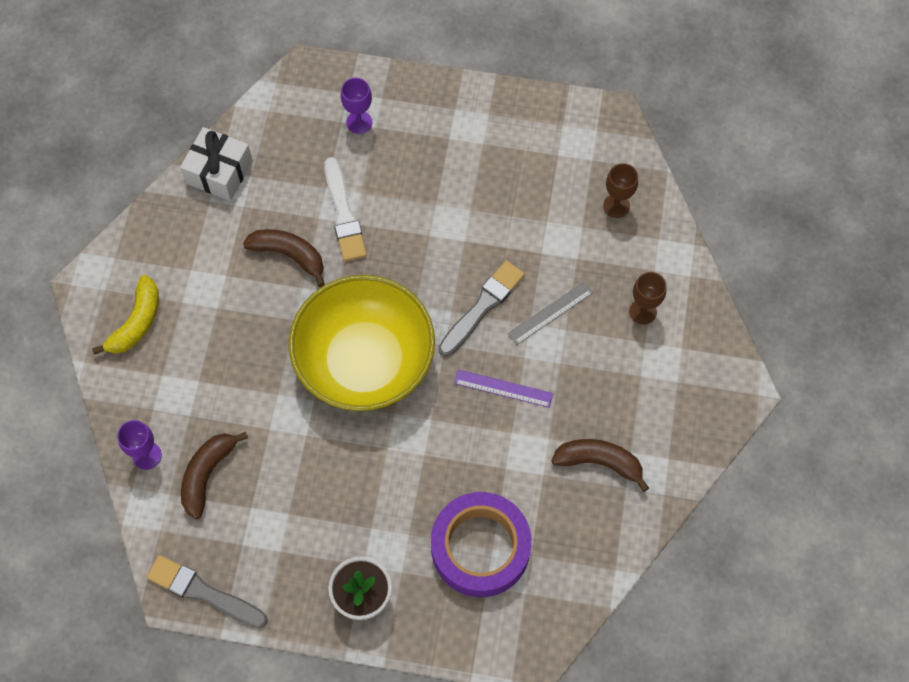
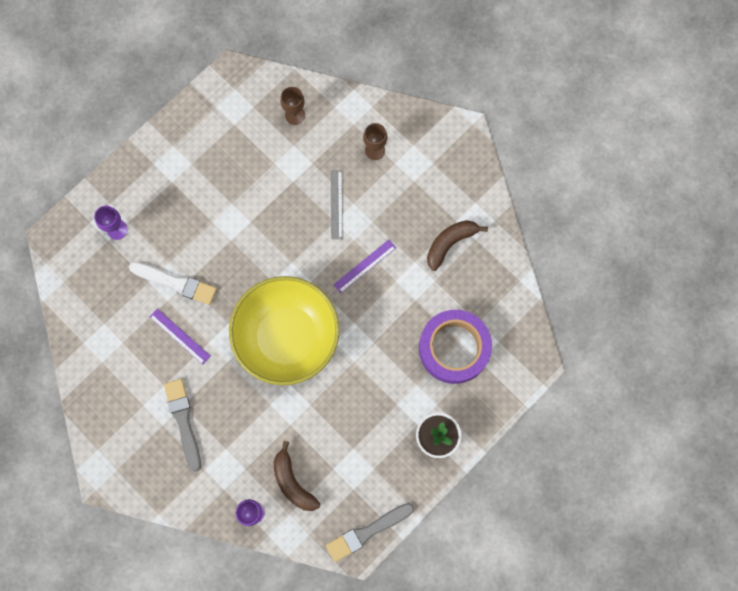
camera: 55 degrees left, 10 degrees up
(137, 322) = (155, 463): yellow banana -> none
(219, 172) = (85, 342): white gift -> none
(289, 255) = (180, 336): brown banana -> purple ruler
(482, 307) = (303, 241): grey brush -> grey brush (183, 421)

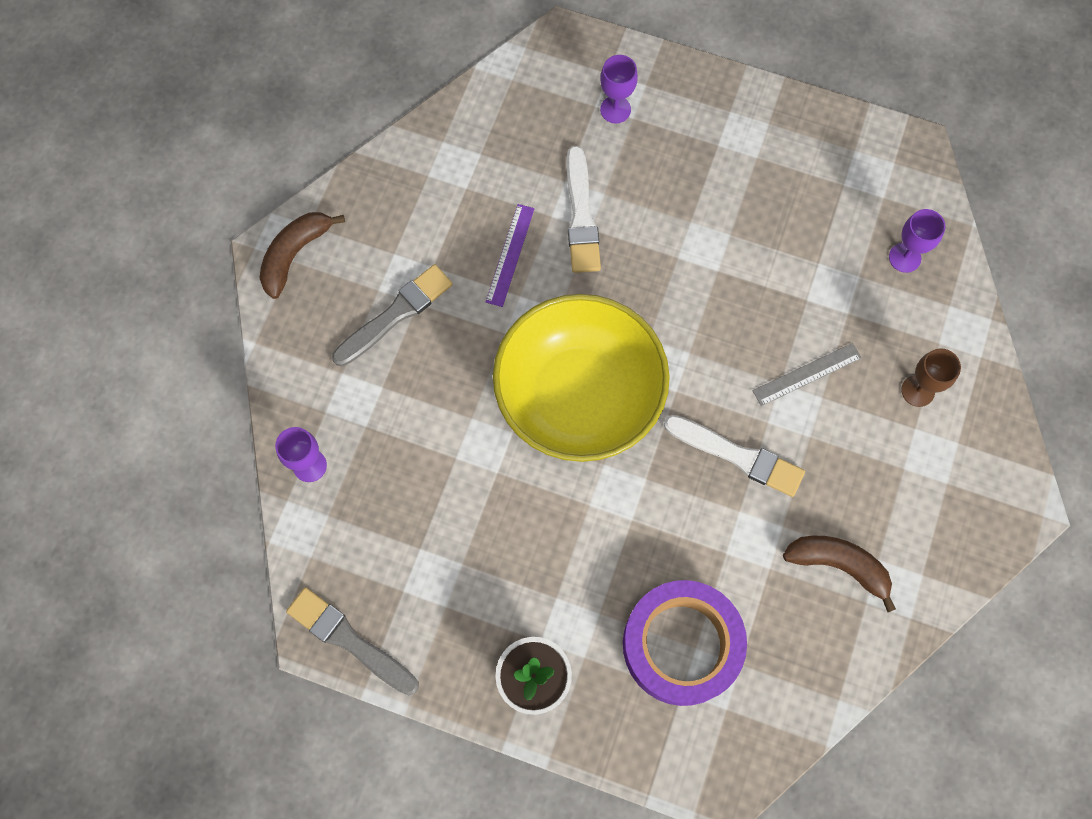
camera: 65 degrees right, 5 degrees down
(293, 482) = (375, 500): brown banana -> brown banana (295, 255)
(295, 115) = (904, 257): brown goblet -> purple goblet
(364, 266) = (737, 456): purple ruler -> white brush

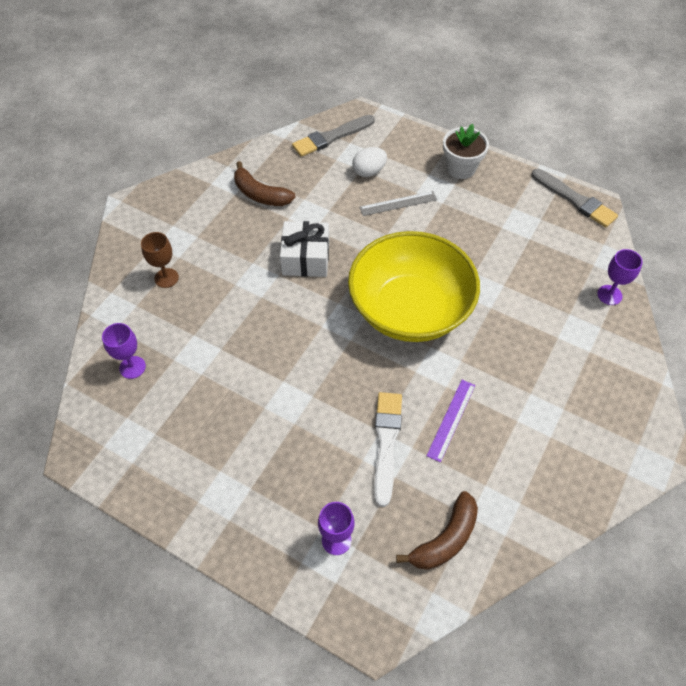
camera: 170 degrees left, 15 degrees down
(295, 255) = (637, 449): brown banana -> brown banana (445, 539)
(395, 314) = (548, 387): grey brush -> grey brush (331, 137)
(681, 645) = (369, 171): purple tape -> white egg
(737, 456) = (306, 258): white brush -> white gift
(807, 374) = (240, 299): grey ruler -> grey ruler (398, 203)

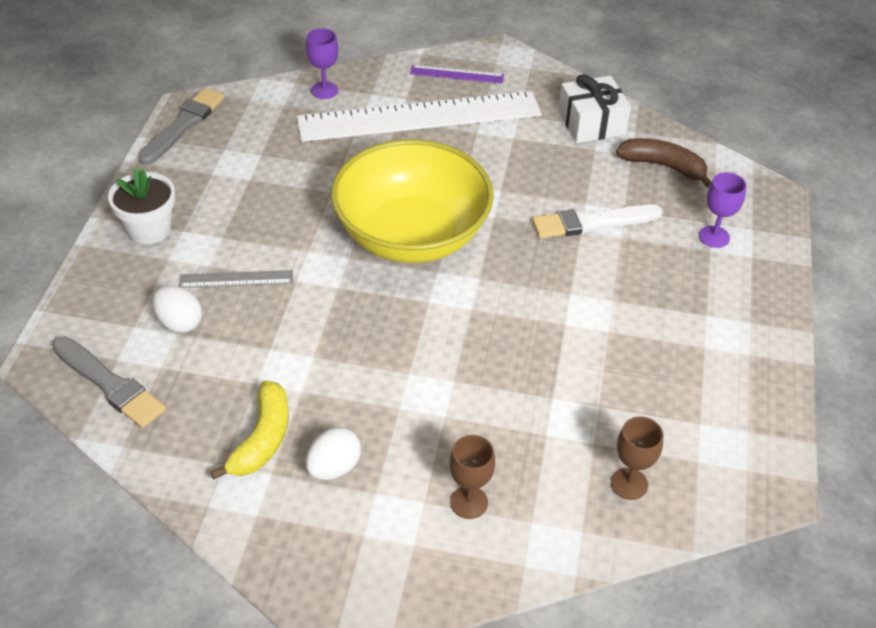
camera: 110 degrees left, 10 degrees down
(132, 367) = (629, 484): purple goblet -> brown goblet
(224, 221) = (334, 467): none -> white egg
(260, 194) = (262, 439): brown banana -> yellow banana
(306, 258) = (370, 351): white gift -> white gift (591, 123)
(398, 203) = (236, 279): grey ruler -> grey ruler turned 60 degrees counterclockwise
(451, 419) = (538, 181): purple ruler -> purple ruler (457, 74)
(560, 355) = (419, 117): none -> white ruler

